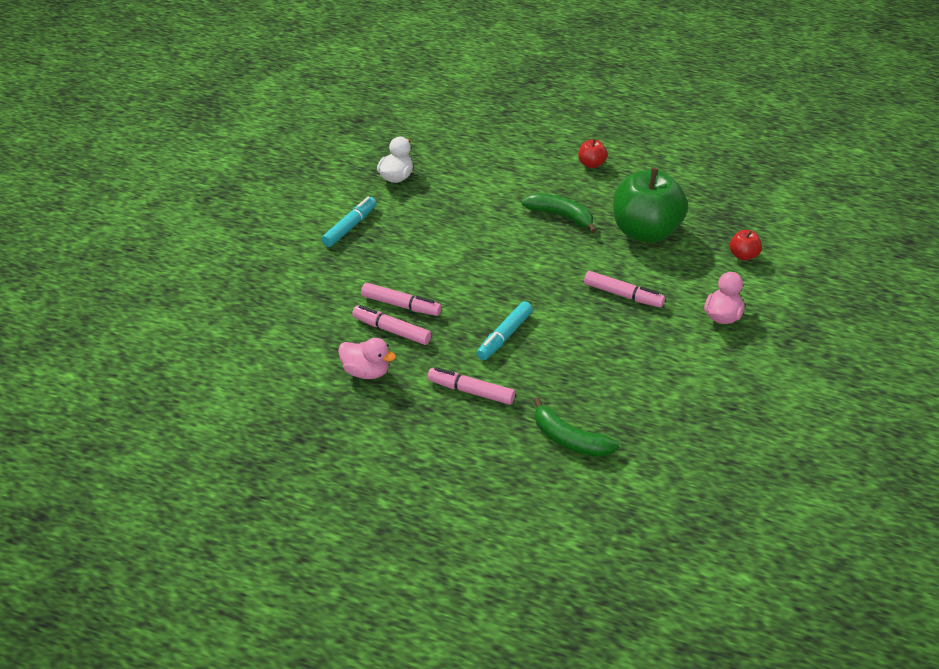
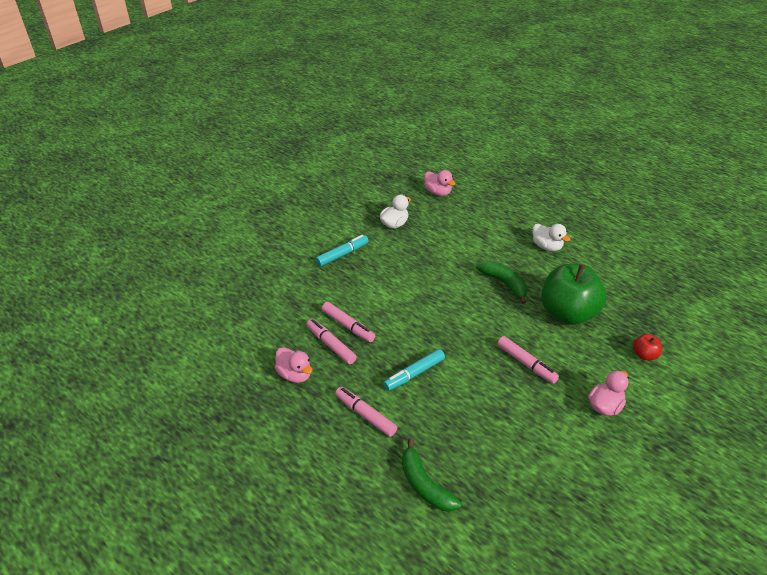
camera: 20 degrees right, 0 degrees up
(431, 127) = (438, 192): none -> pink duck
(591, 164) = (546, 246): red apple -> white duck

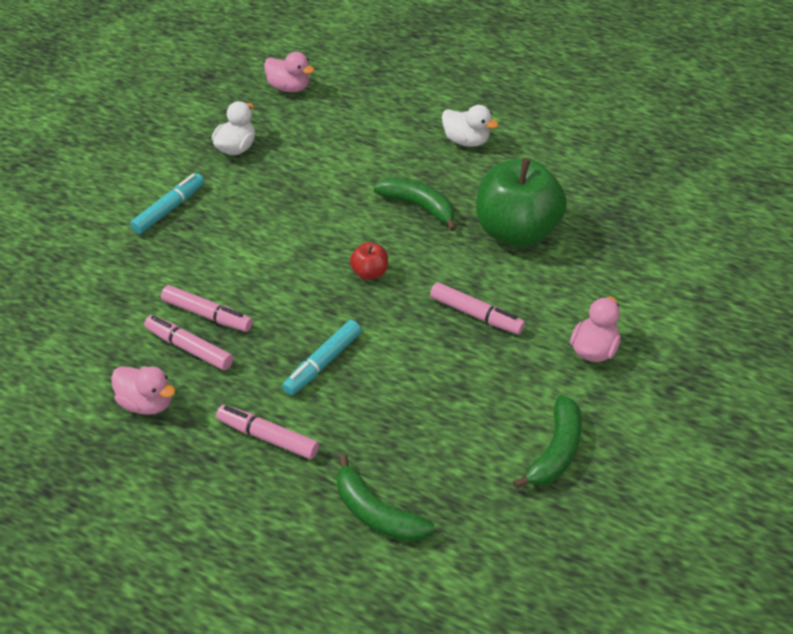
camera: 15 degrees left, 5 degrees up
(561, 471) = (556, 451): none -> green banana
(644, 355) = (631, 269): red apple -> red apple (370, 273)

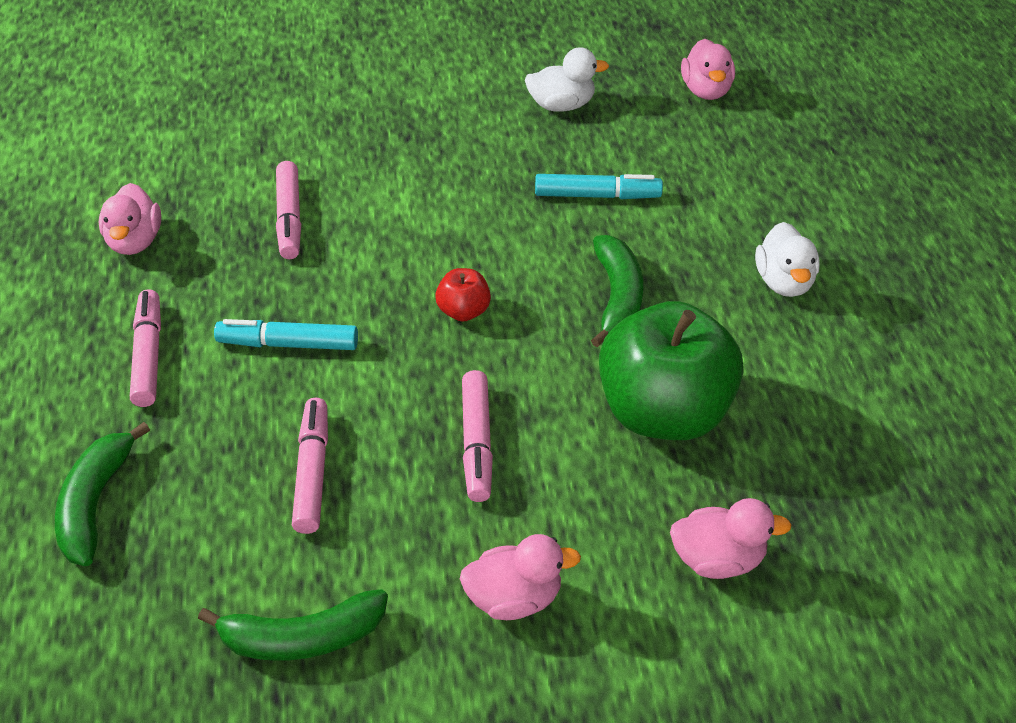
camera: 55 degrees right, 0 degrees up
(169, 209) = (419, 109): turquoise marker -> turquoise marker (597, 195)
(189, 348) = (231, 230): pink marker -> pink marker (312, 472)
(626, 262) = (718, 559): none -> pink duck

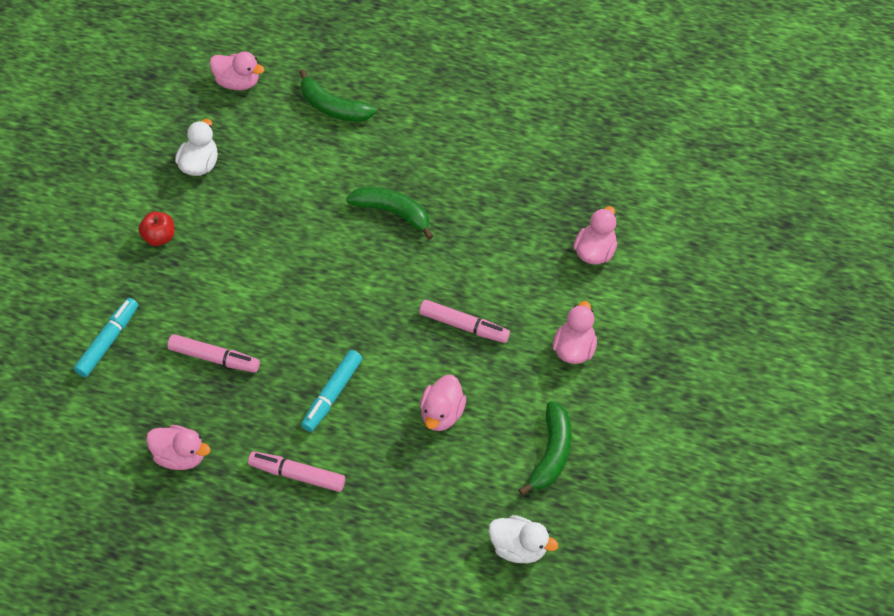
camera: 65 degrees left, 10 degrees up
(95, 504) = (406, 533): green banana -> green banana (333, 107)
(312, 472) = (442, 414): pink marker -> pink duck
(463, 311) = (358, 293): red apple -> red apple (159, 237)
(597, 195) = (299, 184): turquoise marker -> turquoise marker (108, 341)
(664, 412) = (490, 230): green apple -> none
(784, 282) = (427, 129): white duck -> white duck (518, 547)

